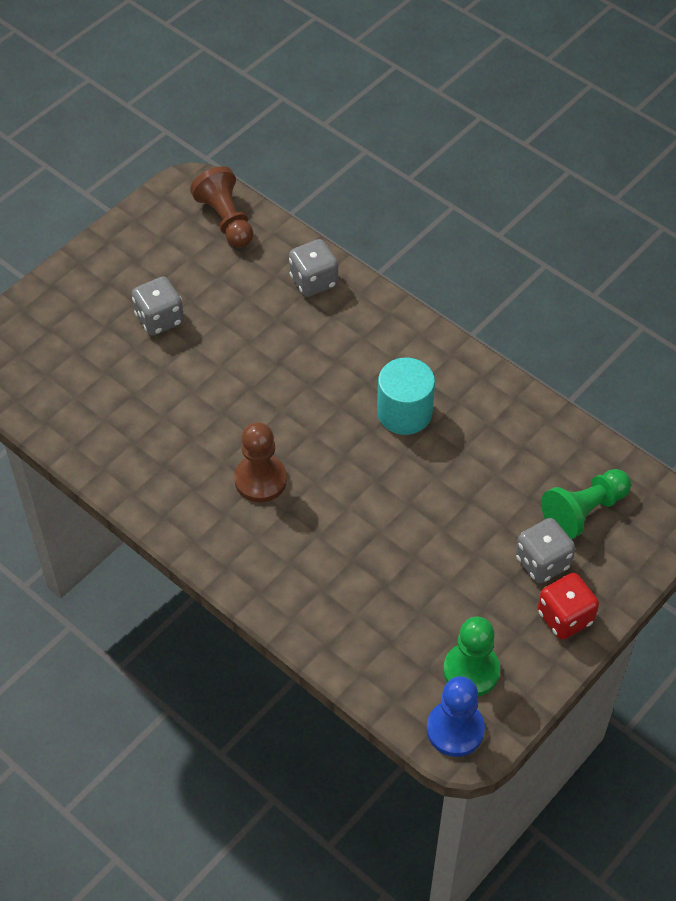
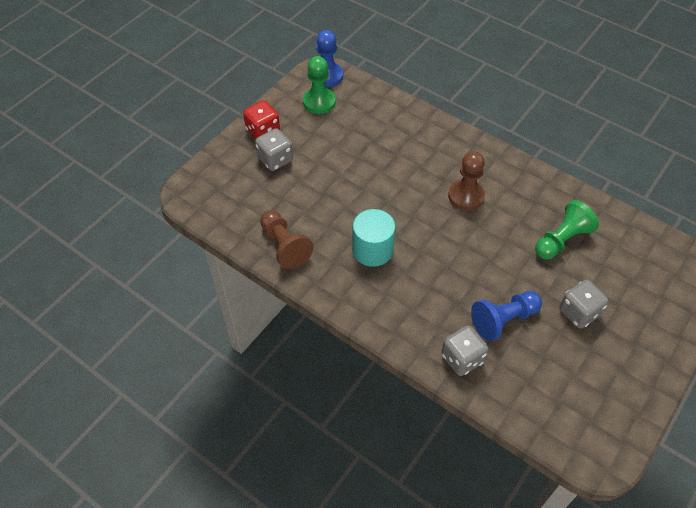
camera: 175 degrees right, 0 degrees up
(226, 220) = (556, 419): brown pawn -> brown pawn (284, 246)
(253, 317) = (503, 320): none -> blue pawn
(584, 511) = (245, 191): green pawn -> green pawn (561, 240)

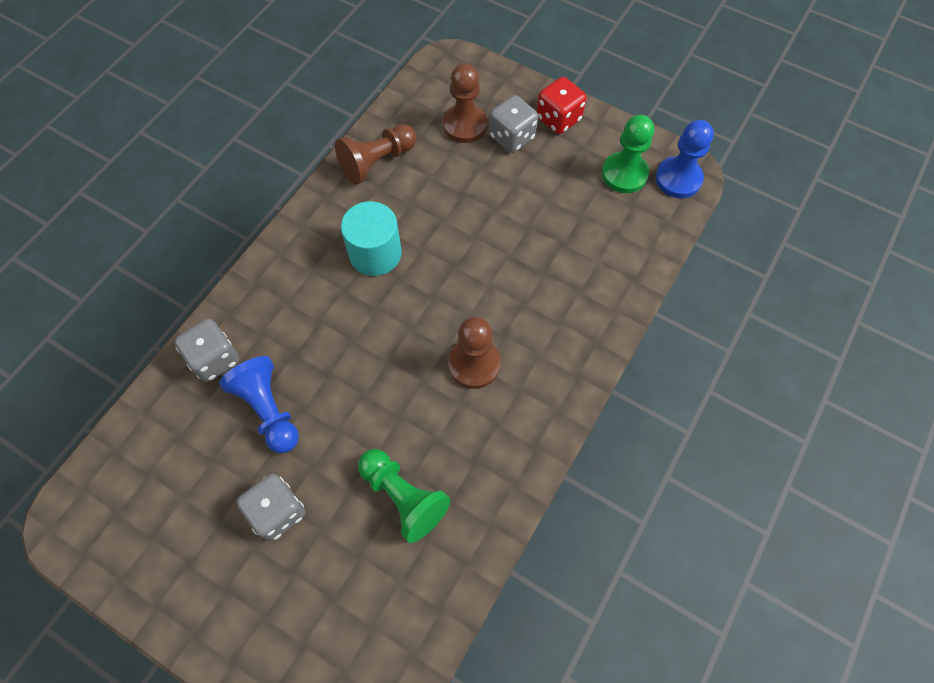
camera: 85 degrees right, 10 degrees up
(258, 187) = (465, 125): none -> brown pawn

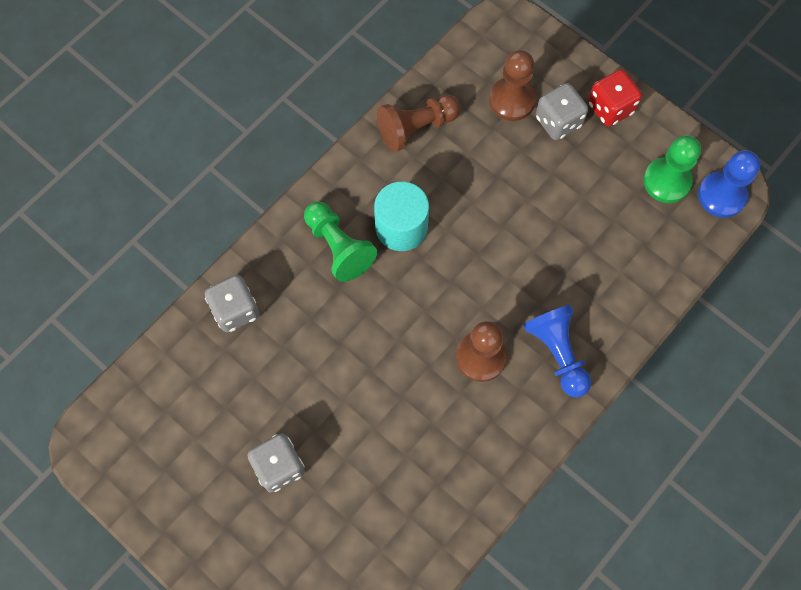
camera: 10 degrees right, 5 degrees up
(268, 410) = (280, 369): blue pawn -> blue pawn (557, 353)
(403, 497) = (395, 473): green pawn -> green pawn (338, 247)

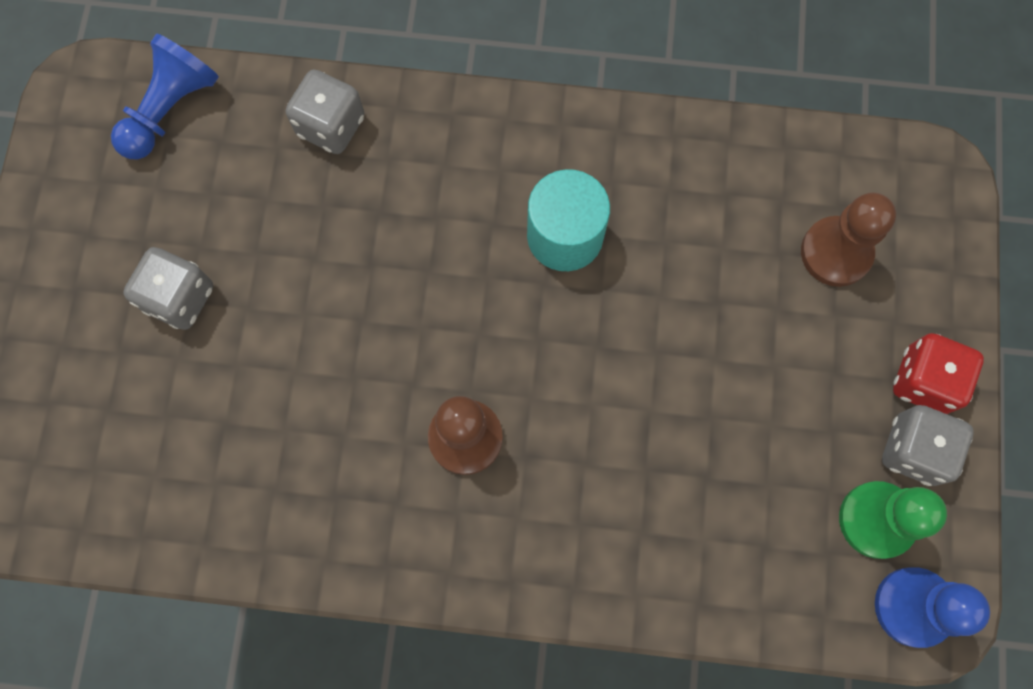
camera: 55 degrees right, 5 degrees up
(338, 247) = (488, 182): green pawn -> none
(416, 128) = (708, 167): brown pawn -> none
(557, 353) = (535, 528): blue pawn -> blue pawn (170, 110)
(558, 122) = (851, 328): grey dice -> grey dice (913, 450)

